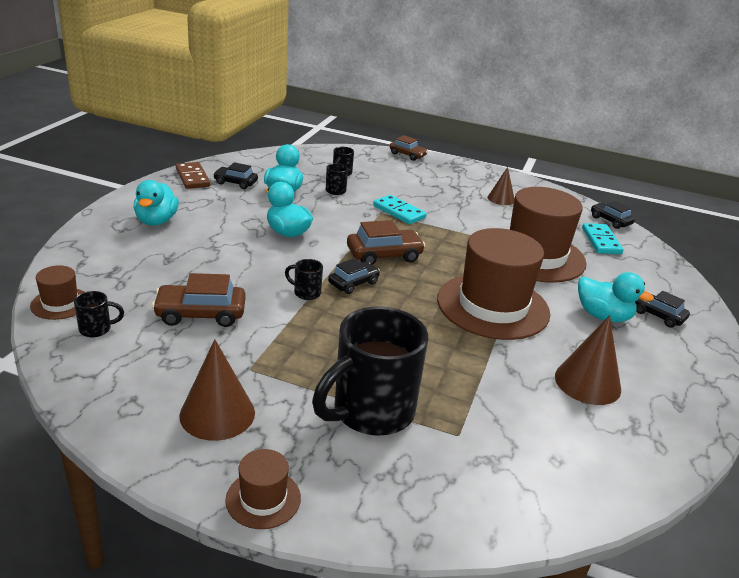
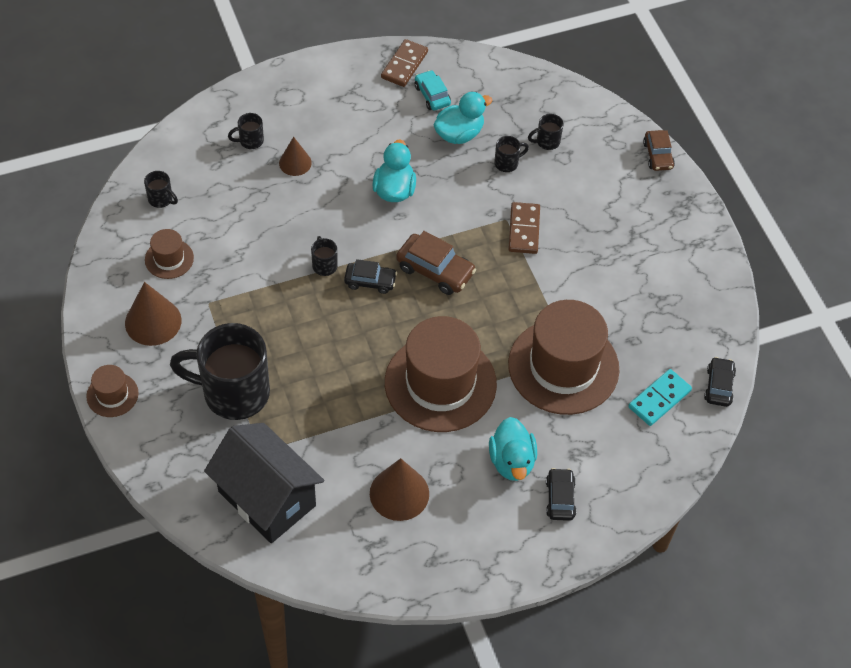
camera: 50 degrees right, 25 degrees up
(60, 303) = (164, 158): brown hat -> brown hat (169, 259)
(130, 258) = (250, 141): none -> black mug
(156, 221) = (313, 108): turquoise duck -> none
(201, 314) = (233, 232): brown car -> none
(235, 183) = (432, 95): black car -> turquoise car
(399, 212) = (524, 230): turquoise domino -> brown domino
(501, 199) = (653, 281): brown cone -> brown cone (295, 163)
(522, 463) = (267, 498): none -> black house

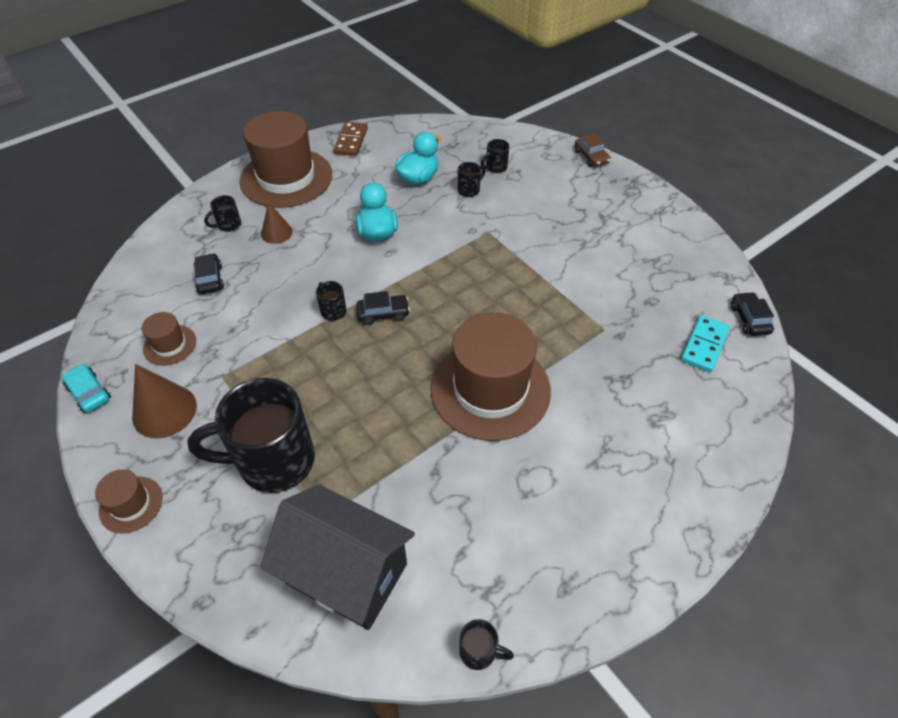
camera: 15 degrees left, 5 degrees down
(161, 199) = (150, 293): black mug -> black mug (479, 651)
(399, 493) = (495, 519): brown cone -> none
(432, 95) = (383, 156): turquoise car -> turquoise car (89, 393)
(435, 270) = (442, 288): brown car -> none
(512, 461) = (597, 447): turquoise duck -> none
(524, 230) = (508, 236): brown domino -> none
(560, 498) = (665, 471): black car -> black car (210, 279)
(563, 366) = (601, 341): brown hat -> brown hat (286, 178)

